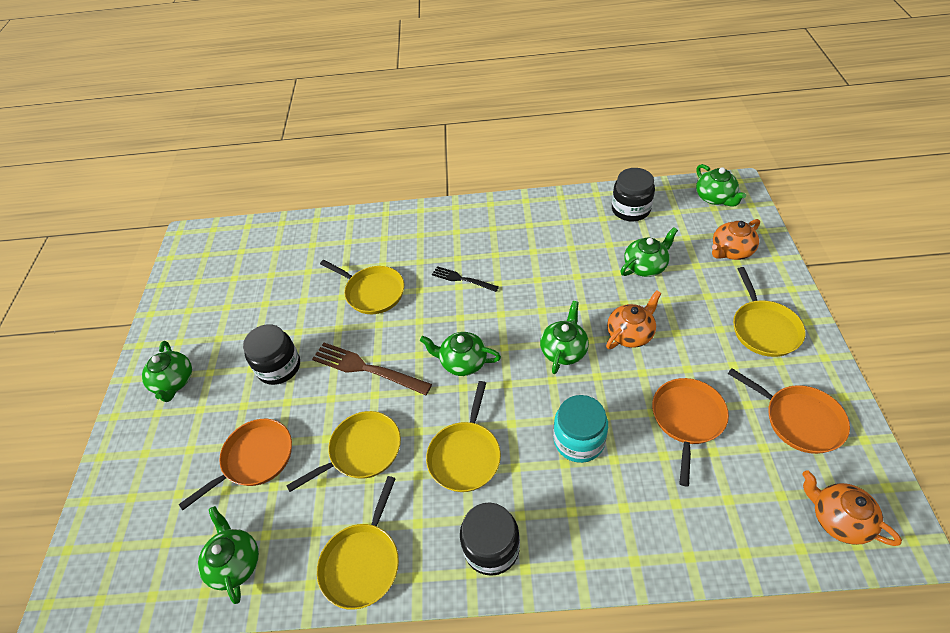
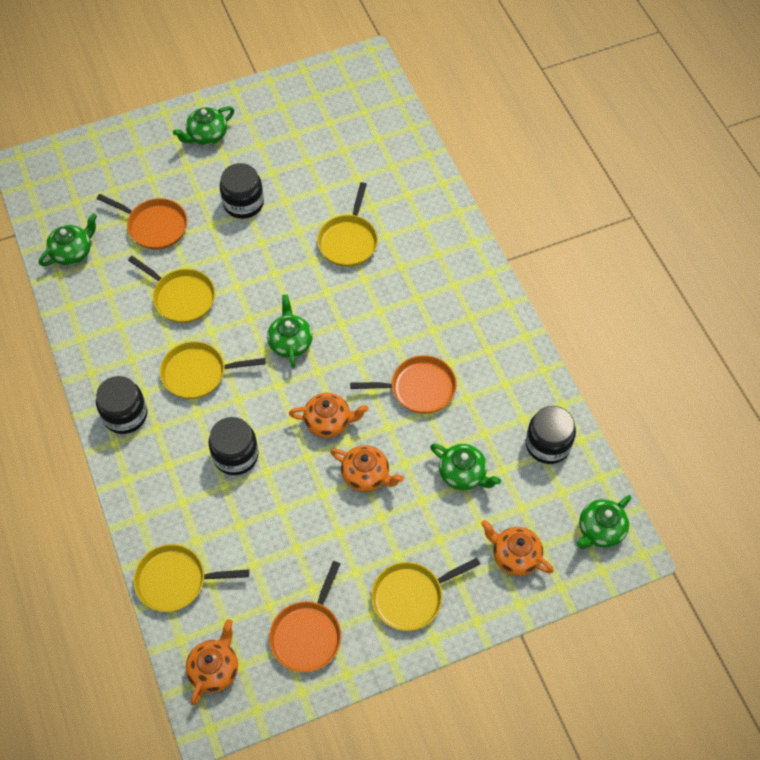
camera: 65 degrees right, 10 degrees up
(362, 563) = (92, 333): yellow pan -> yellow pan (175, 580)
(366, 368) = (261, 269): brown fork -> none
(462, 279) = (389, 310): black fork -> none
(564, 350) = (329, 422): green teapot -> orange teapot
(579, 440) = (235, 455): turquoise jar -> black jar
(687, 419) = (282, 539): orange pan -> orange pan (419, 388)

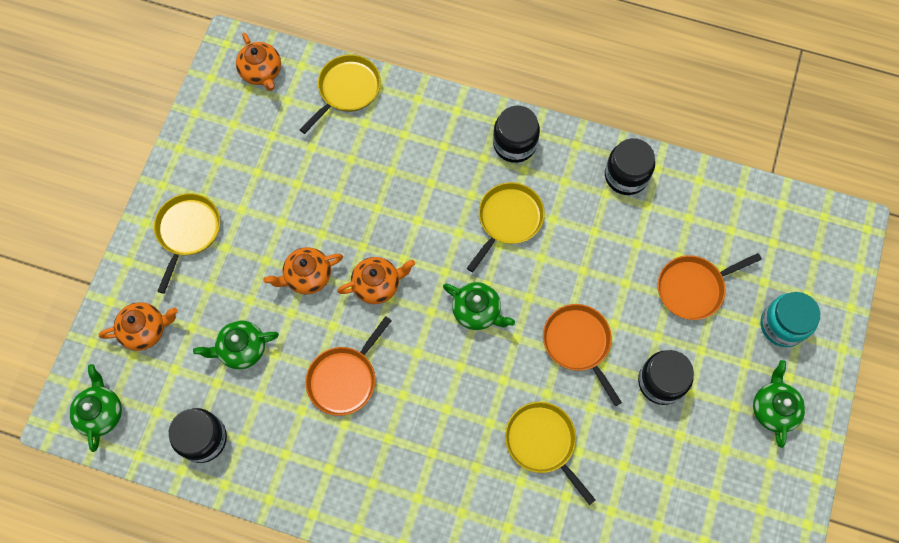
camera: 130 degrees right, 10 degrees up
(72, 252) = (715, 205): green teapot -> none
(139, 162) = (782, 325): none -> turquoise jar
(182, 297) = (595, 258): yellow pan -> none
(235, 455) = (409, 196): black jar -> black jar (626, 175)
(307, 634) = (228, 144): orange pan -> orange pan (578, 343)
(329, 422) = (377, 284): orange teapot -> orange teapot turned 150 degrees counterclockwise

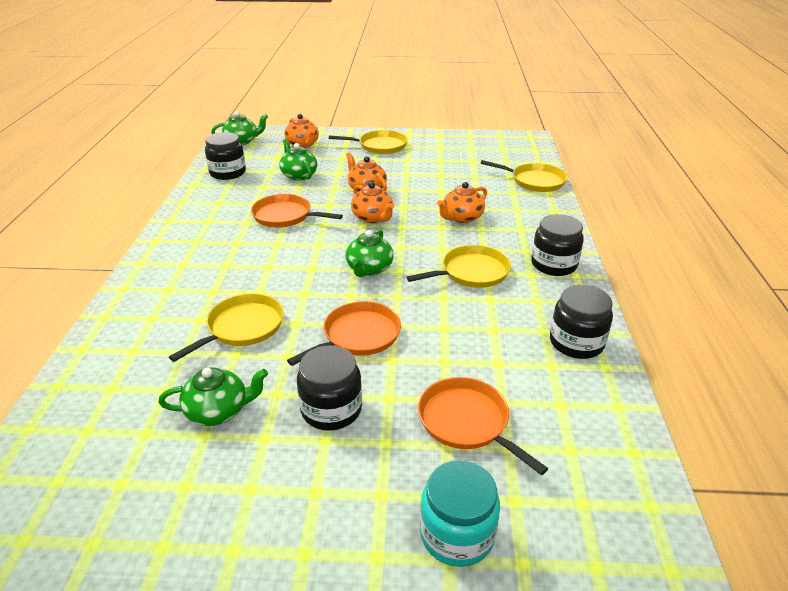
camera: 75 degrees right, 35 degrees down
(261, 72) = (520, 150): orange teapot -> orange teapot (461, 217)
(508, 219) = (471, 272): yellow pan -> yellow pan turned 45 degrees counterclockwise
(773, 408) = (321, 540): green teapot -> green teapot (219, 411)

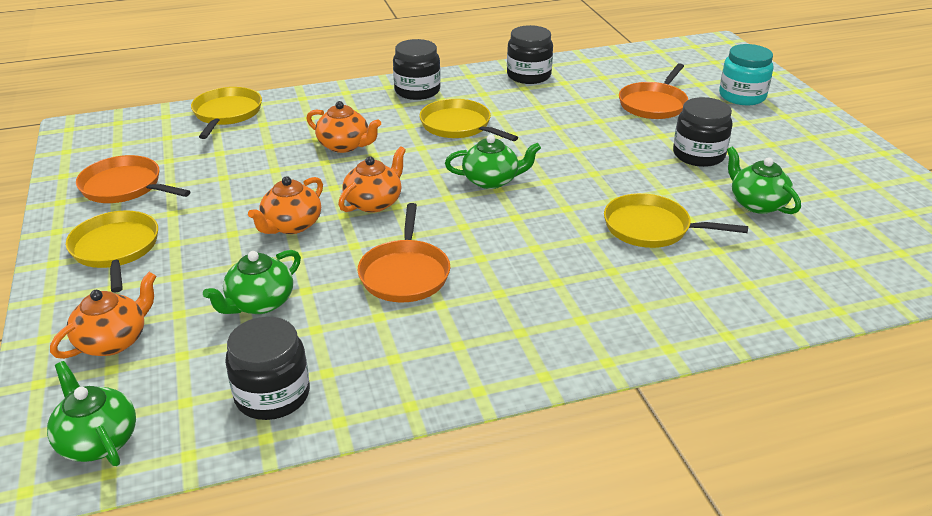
camera: 110 degrees left, 0 degrees up
(358, 336) = (604, 163): orange pan -> orange pan (125, 187)

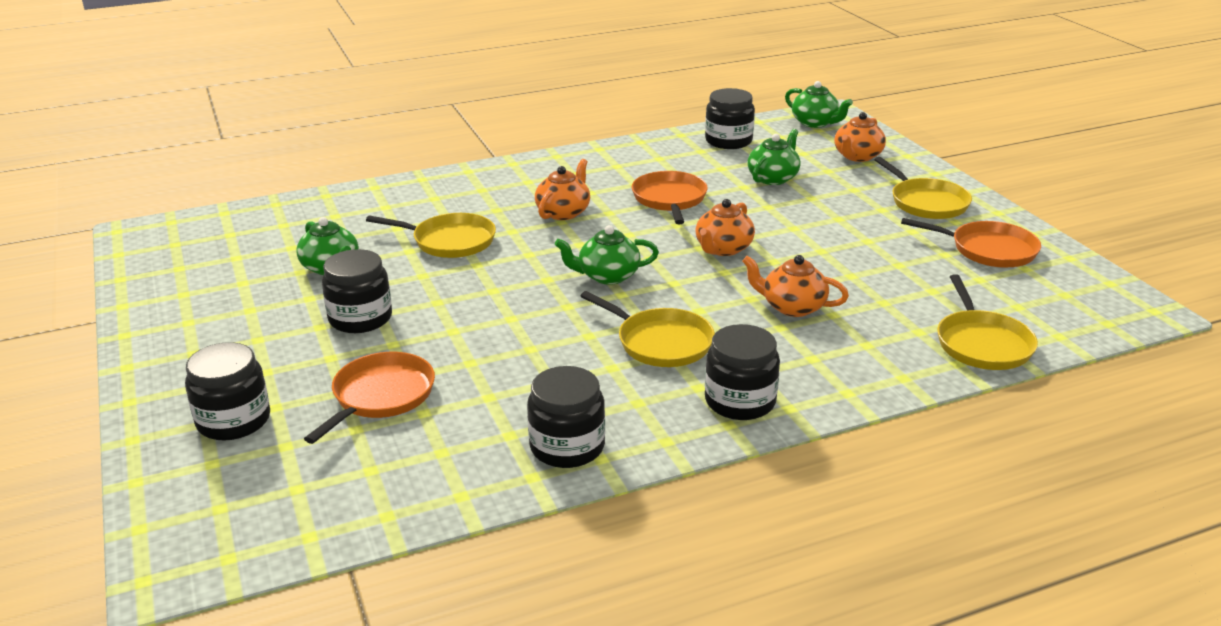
camera: 175 degrees right, 5 degrees down
(291, 225) = (790, 226): orange teapot -> orange teapot (563, 212)
(742, 96) = (234, 420): turquoise jar -> black jar

